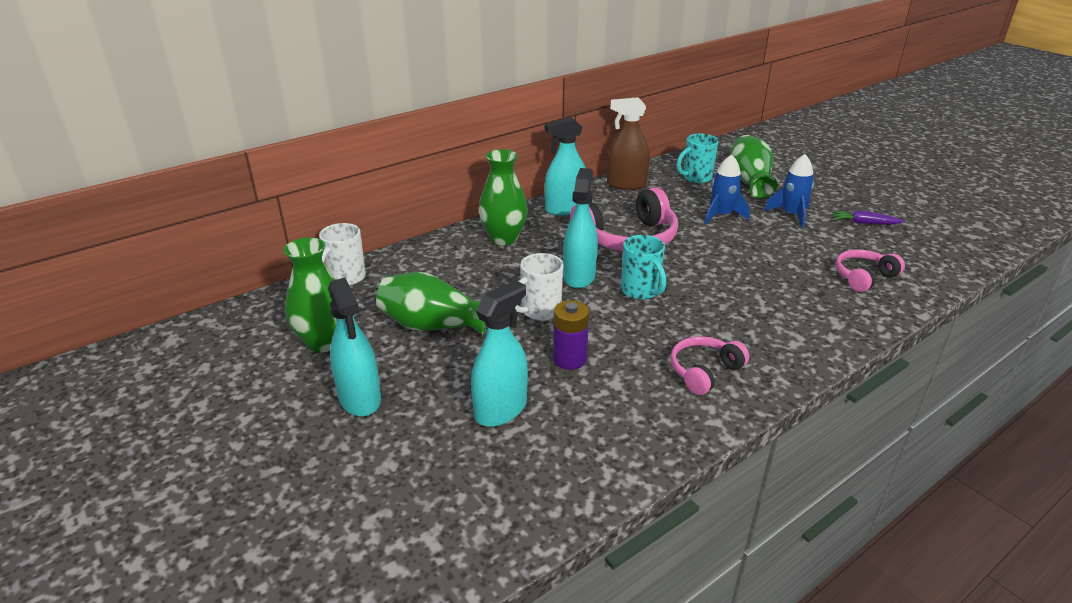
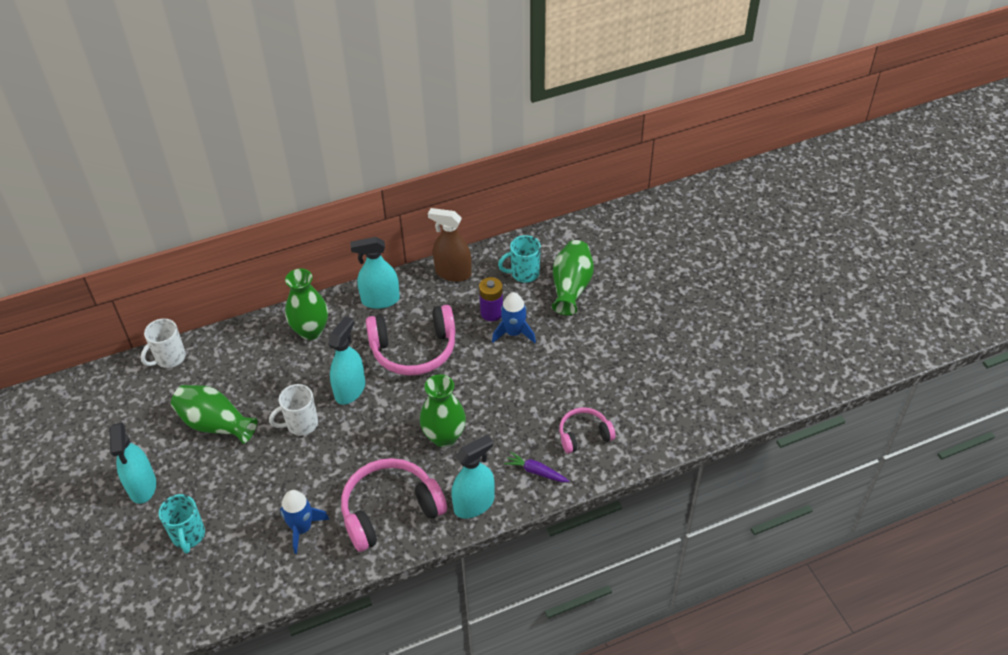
camera: 15 degrees right, 15 degrees up
(324, 342) = (134, 426): green vase -> green vase (444, 437)
(501, 409) = (231, 516): turquoise spray bottle -> turquoise spray bottle (474, 504)
(569, 359) = (299, 478): purple battery -> purple battery (491, 313)
(640, 291) = (390, 417): turquoise mug -> turquoise mug (188, 536)
(704, 371) = (390, 510): pink headphones -> pink headphones, size x1.78
(791, 215) = (577, 343): blue rocket -> blue rocket (302, 528)
(864, 223) = (637, 366): purple carrot -> purple carrot (536, 471)

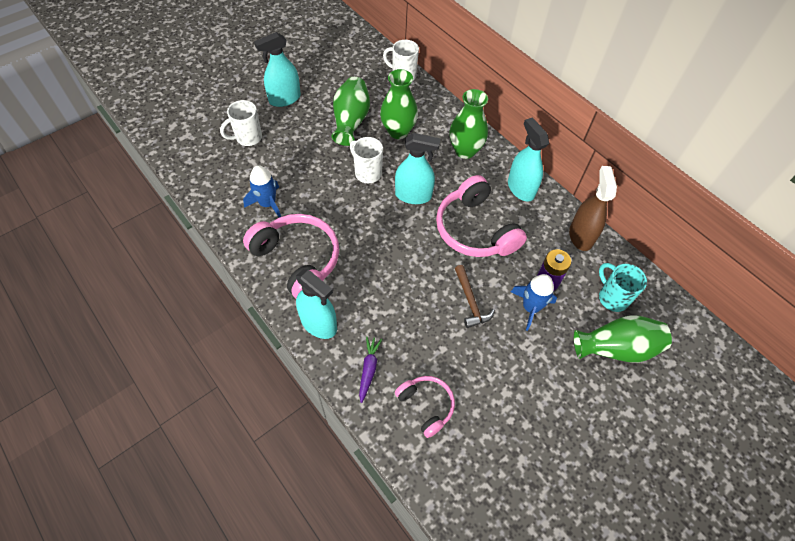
camera: 70 degrees right, 10 degrees up
(188, 536) = (248, 138): turquoise mug -> white mug
(444, 437) = (386, 280): green vase -> green vase (398, 131)
(492, 375) = (470, 301): none -> brown hammer

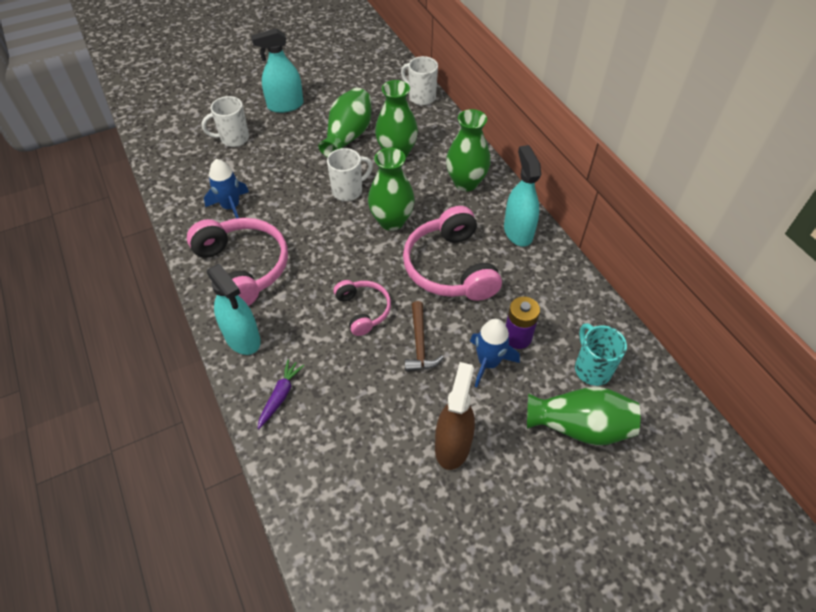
camera: 15 degrees right, 5 degrees down
(367, 173) = (348, 191): white mug -> white mug turned 90 degrees clockwise
(413, 195) = (391, 221): turquoise spray bottle -> green vase
(426, 405) = (332, 447): pink headphones -> pink headphones (363, 310)
(581, 236) = (574, 293): brown spray bottle -> brown spray bottle (452, 445)

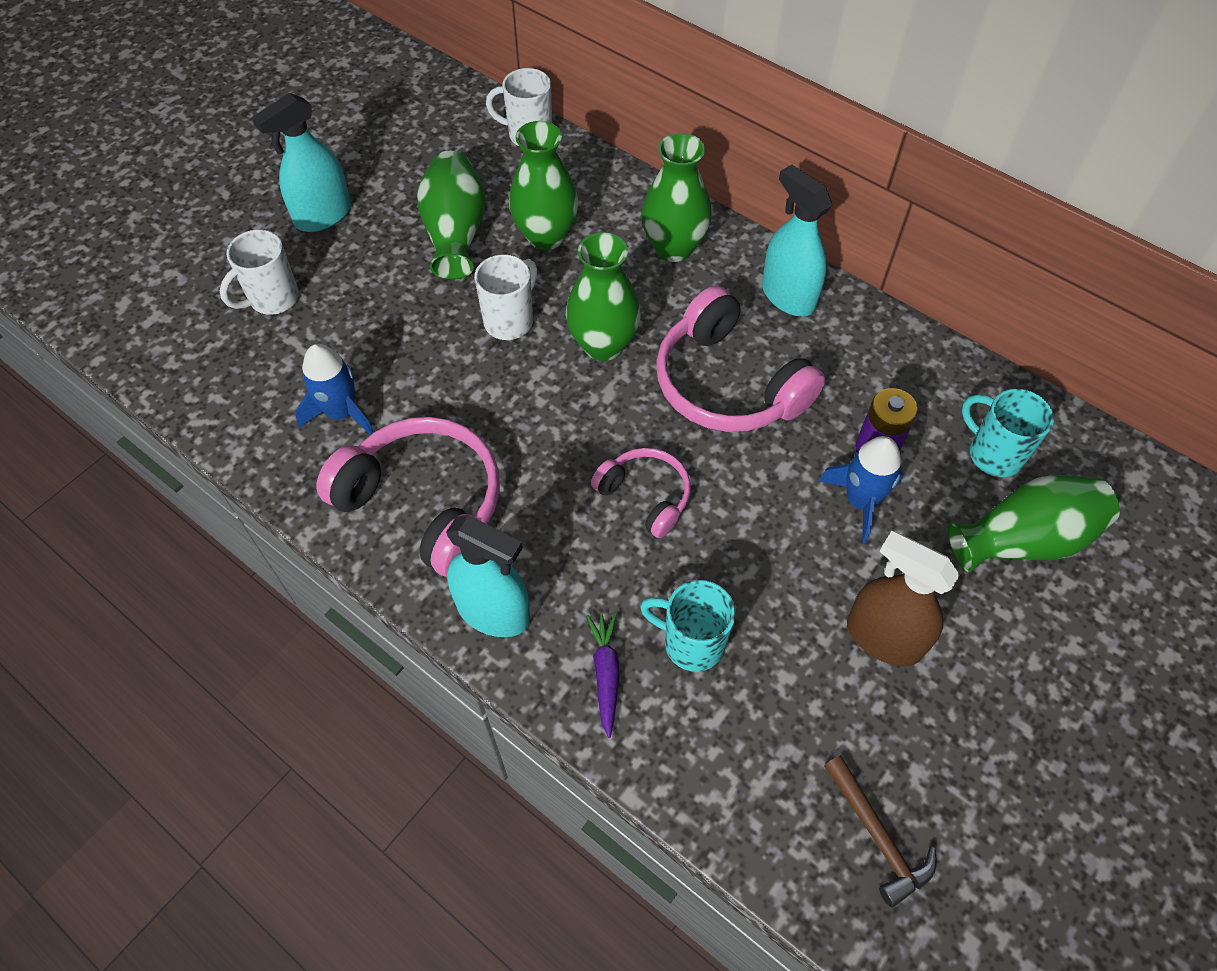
camera: 25 degrees left, 5 degrees up
(338, 400) = (691, 643): none -> turquoise mug
(420, 343) = (753, 512): brown hammer -> brown hammer (877, 836)
(452, 445) = (883, 638): brown spray bottle -> brown spray bottle turned 45 degrees counterclockwise

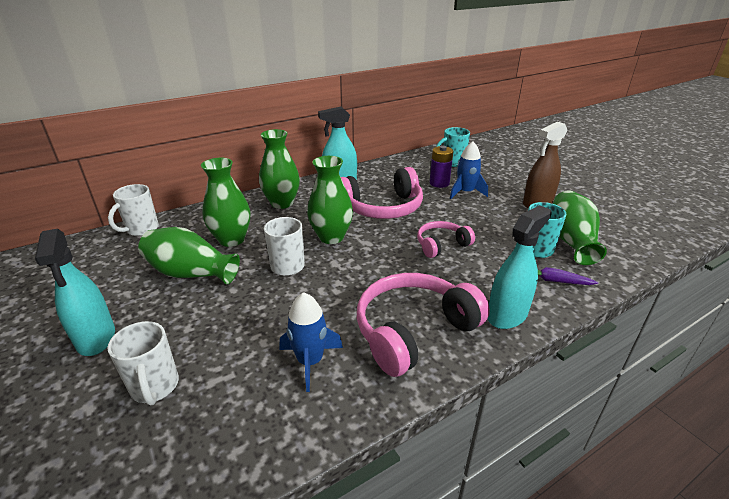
camera: 70 degrees left, 25 degrees down
(877, 836) = (635, 226): brown hammer -> none
(1023, 539) = (494, 167): green vase -> green vase (570, 241)

